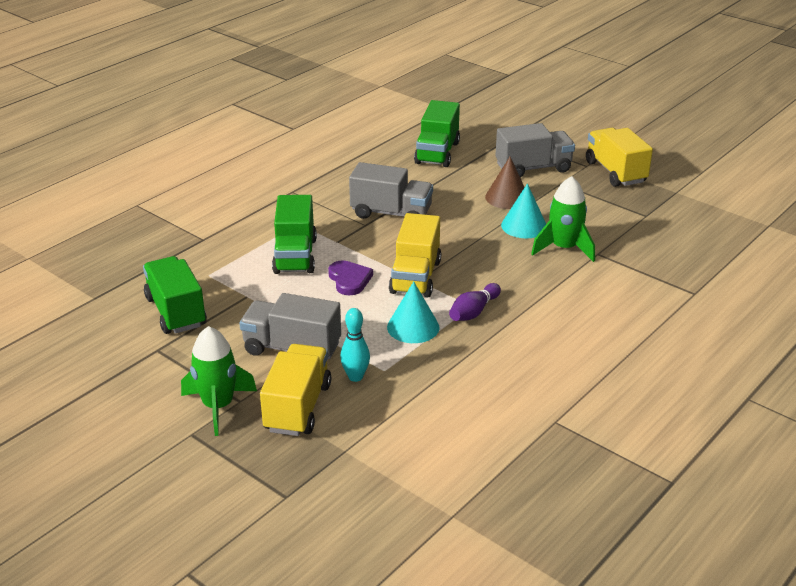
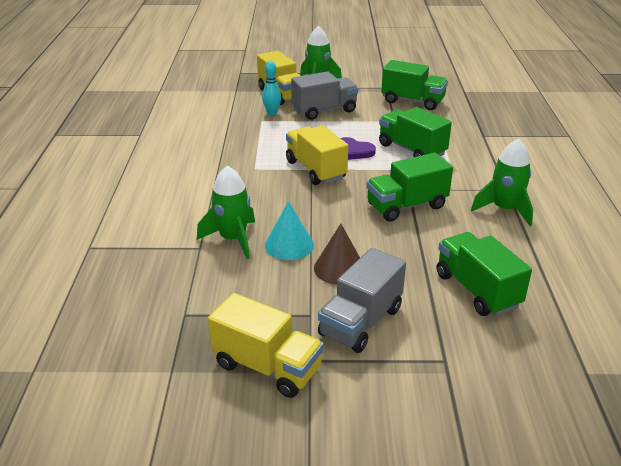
camera: 140 degrees right, 0 degrees up
(325, 181) = (504, 209): none -> green rocket
(391, 213) = (406, 206): grey truck -> green truck
(413, 327) = (275, 143): turquoise cone -> none
(474, 312) = (248, 166): purple bowling pin -> none

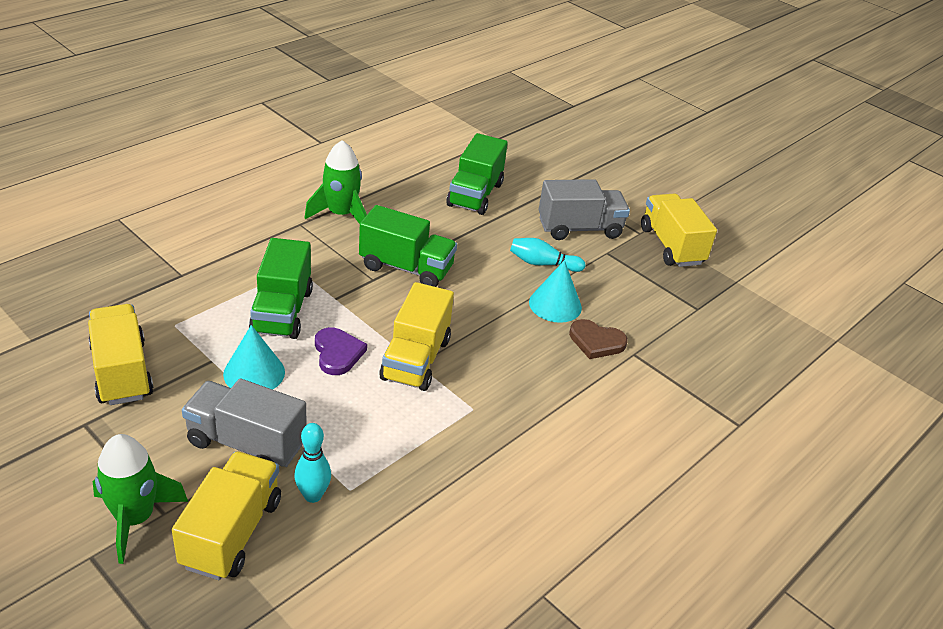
camera: 140 degrees left, 5 degrees up
(233, 239) = (596, 342): green rocket -> brown heart
(339, 268) = (543, 264): brown cone -> turquoise bowling pin
(369, 127) = (254, 373): none -> turquoise cone
(412, 101) = (122, 372): green truck -> yellow truck

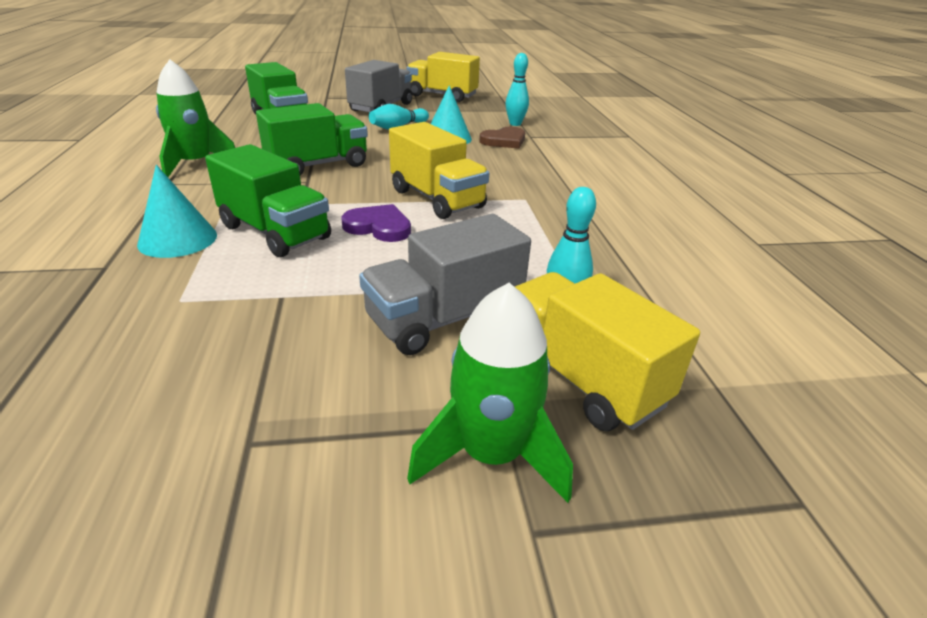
camera: 50 degrees left, 5 degrees down
(122, 372) = (196, 370): yellow truck -> none
(254, 373) = (341, 277): turquoise cone -> turquoise cone (178, 239)
(656, 329) = (515, 124): none -> turquoise bowling pin

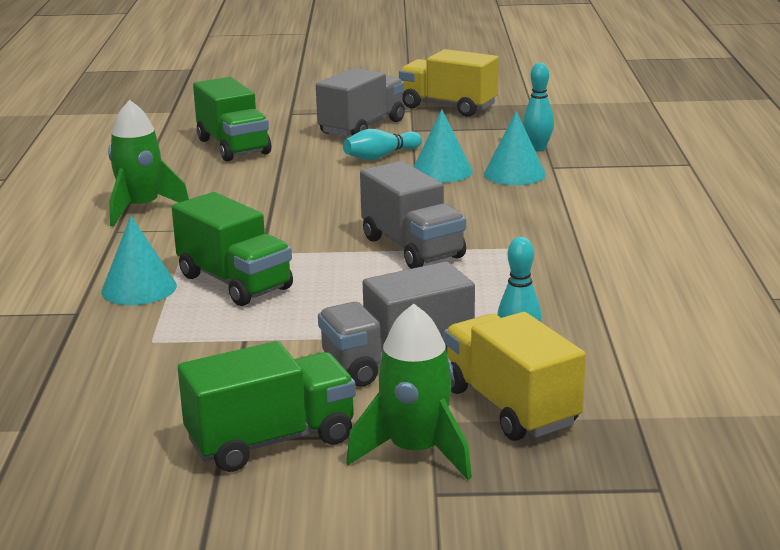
camera: 10 degrees right, 10 degrees down
(318, 165) = (279, 208): green truck -> green truck (271, 441)
(379, 227) = (343, 277): purple heart -> none
(437, 199) = (412, 248): yellow truck -> grey truck
(504, 141) = (514, 174): brown heart -> turquoise cone

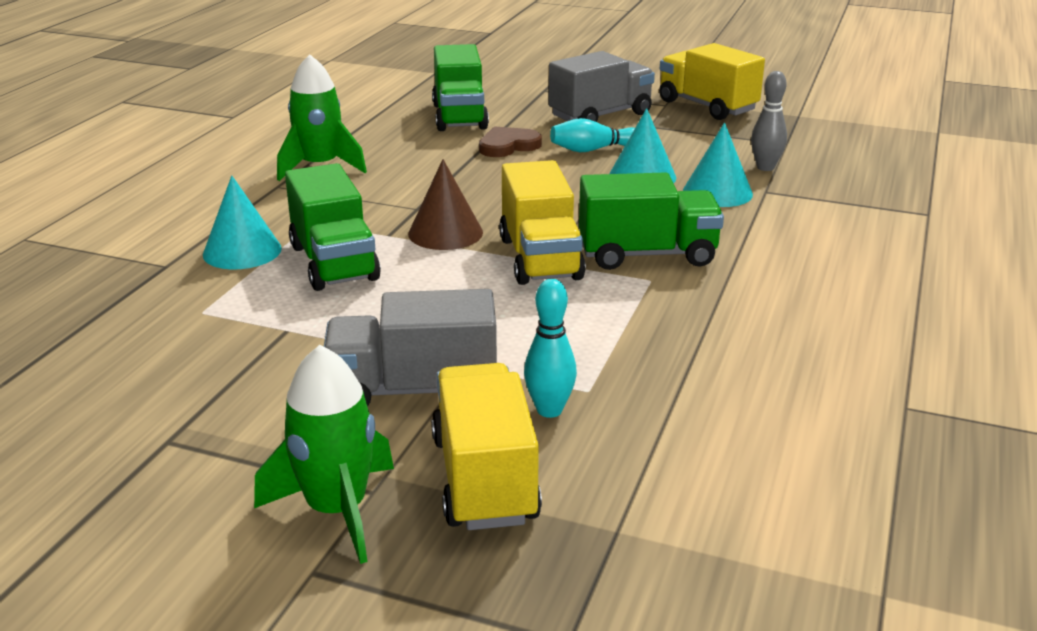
camera: 20 degrees right, 5 degrees up
(271, 441) = (207, 456): green truck -> green truck (647, 254)
(301, 164) = (508, 146): none -> brown heart
(312, 242) = (445, 233): none -> brown cone
(412, 248) = (540, 258): grey truck -> yellow truck
(537, 149) = (765, 167): turquoise bowling pin -> grey bowling pin

